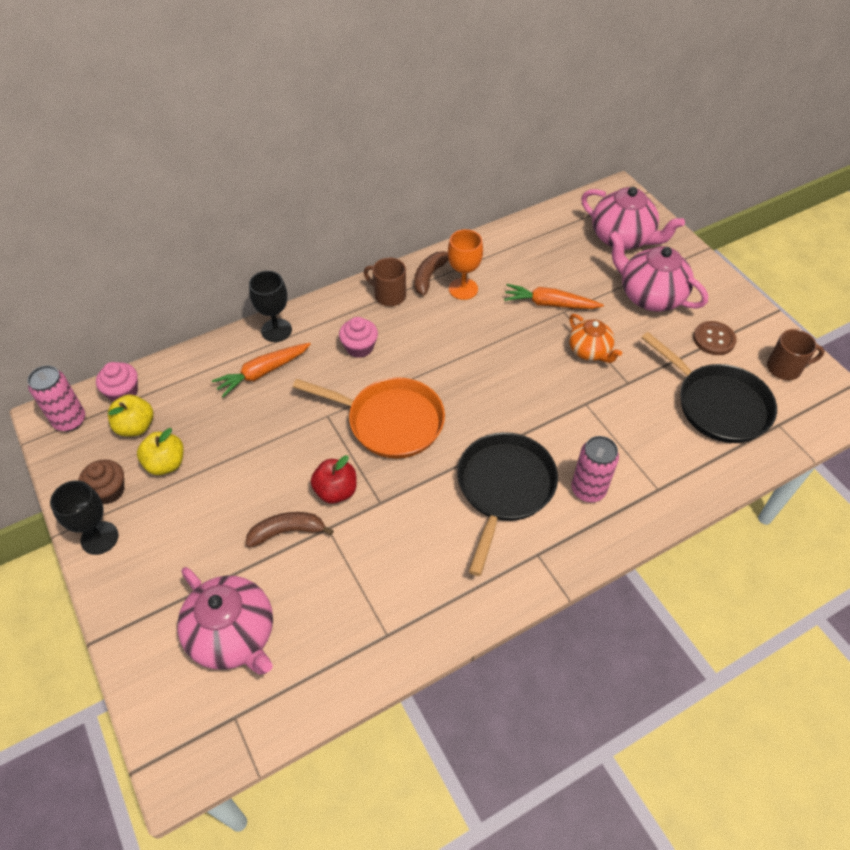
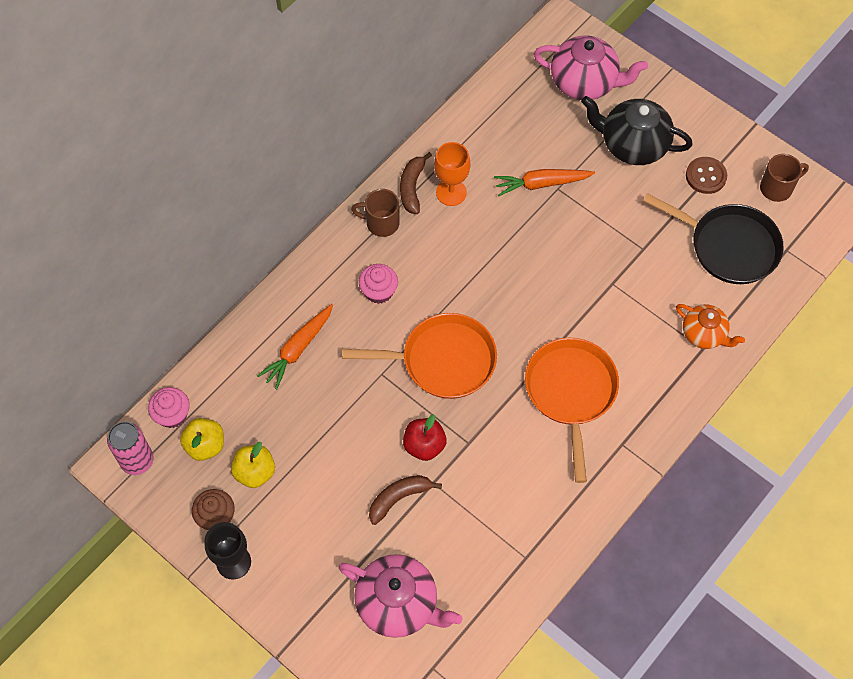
camera: 20 degrees left, 10 degrees up
(276, 330) = (288, 298): black goblet -> none
(504, 488) = (571, 392): black pan -> orange pan
(588, 490) = (643, 369): pink can -> none
(590, 351) = (597, 226): orange teapot -> orange teapot (704, 334)
(649, 296) = (632, 145): pink teapot -> black teapot

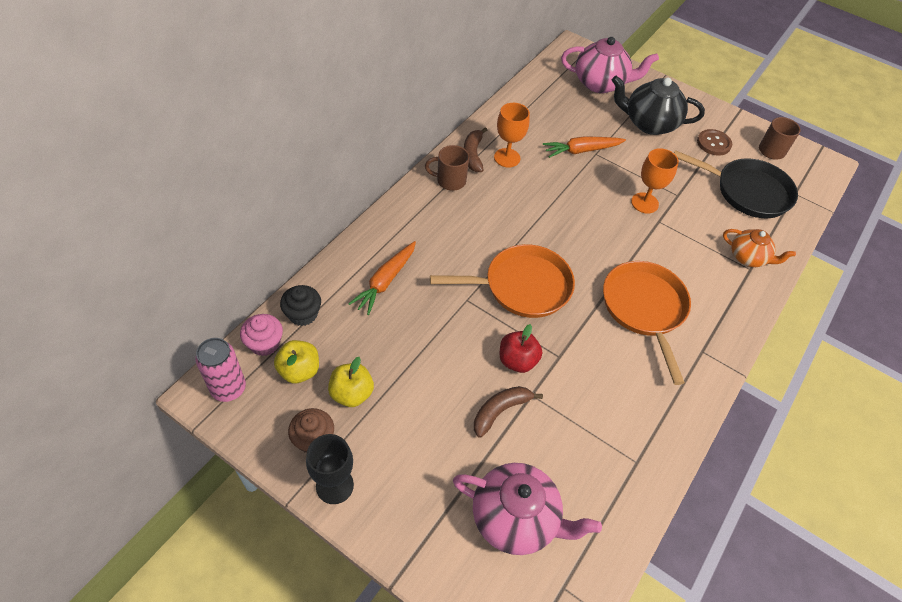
camera: 10 degrees left, 10 degrees down
(211, 383) = (303, 314): none -> black cupcake
(379, 291) = (455, 232): pink cupcake -> none
(601, 258) = (644, 203): none -> orange goblet

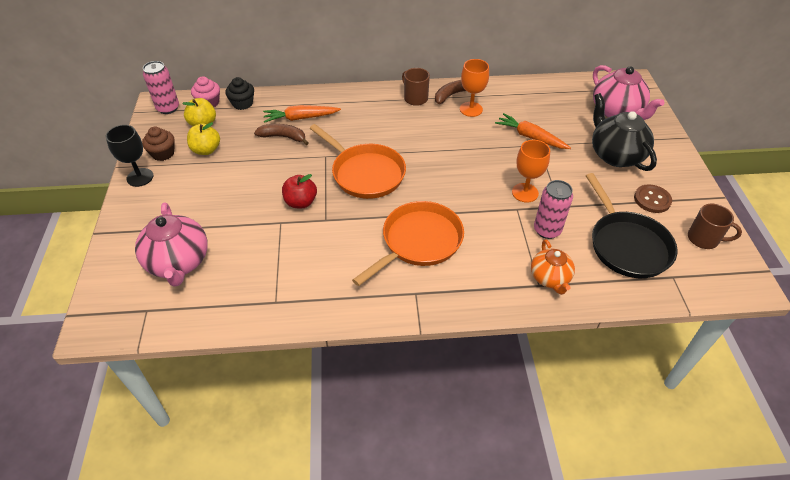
camera: 55 degrees right, 5 degrees down
(500, 411) = (253, 215): brown banana -> brown banana (283, 137)
(697, 222) = (547, 230): none -> pink can

